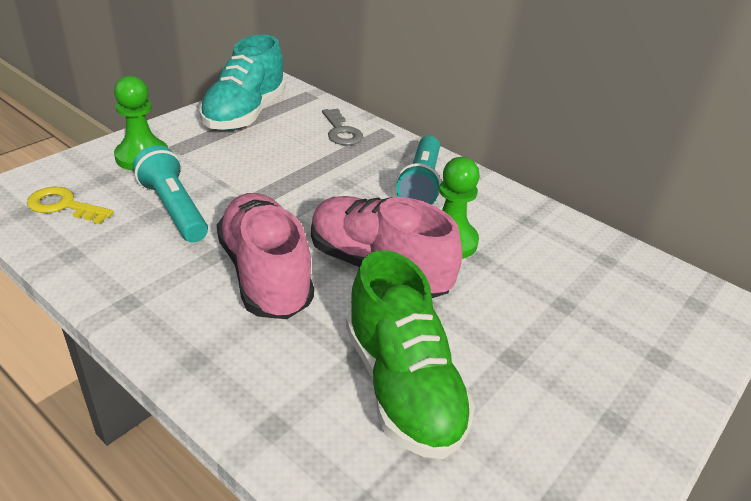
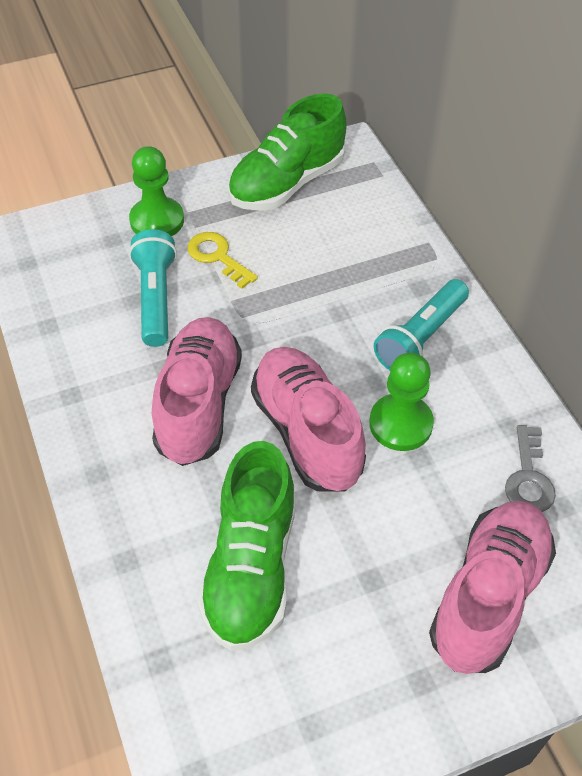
camera: 30 degrees right, 15 degrees up
(64, 206) = (64, 266): yellow key -> yellow key (217, 257)
(245, 114) = (286, 183): turquoise shoe -> green shoe
(341, 131) = (378, 237): grey key -> grey key (528, 477)
(609, 336) = (488, 596): none -> pink shoe

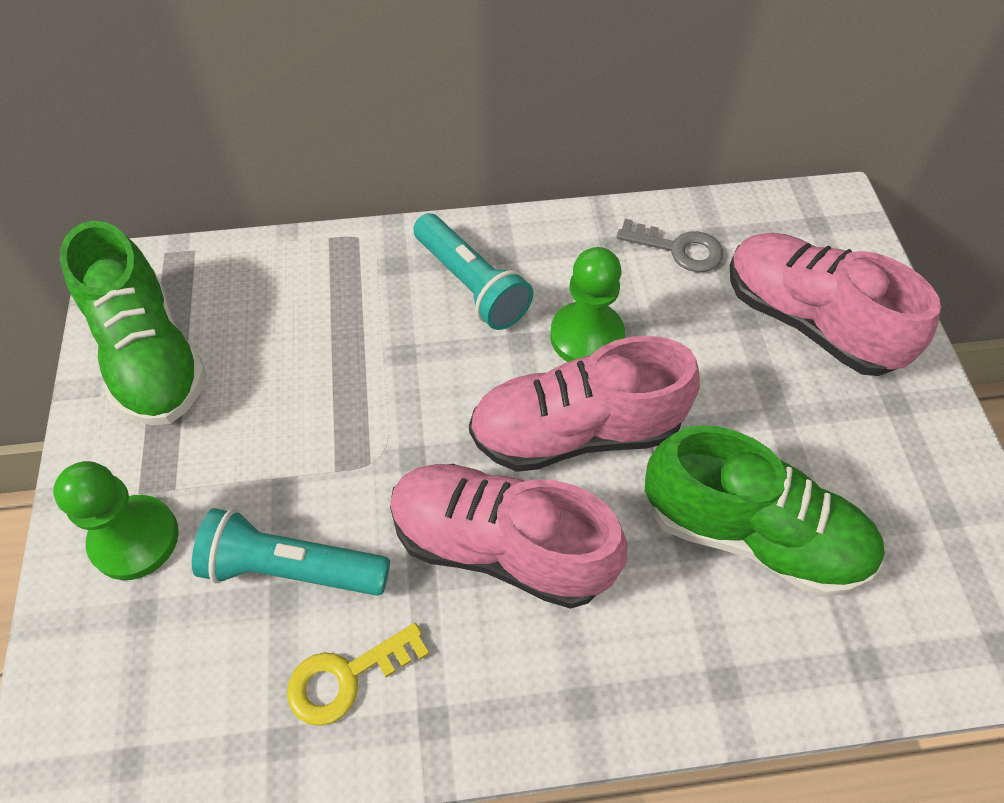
camera: 75 degrees left, 5 degrees up
(217, 257) = (248, 470): yellow key -> yellow key (346, 677)

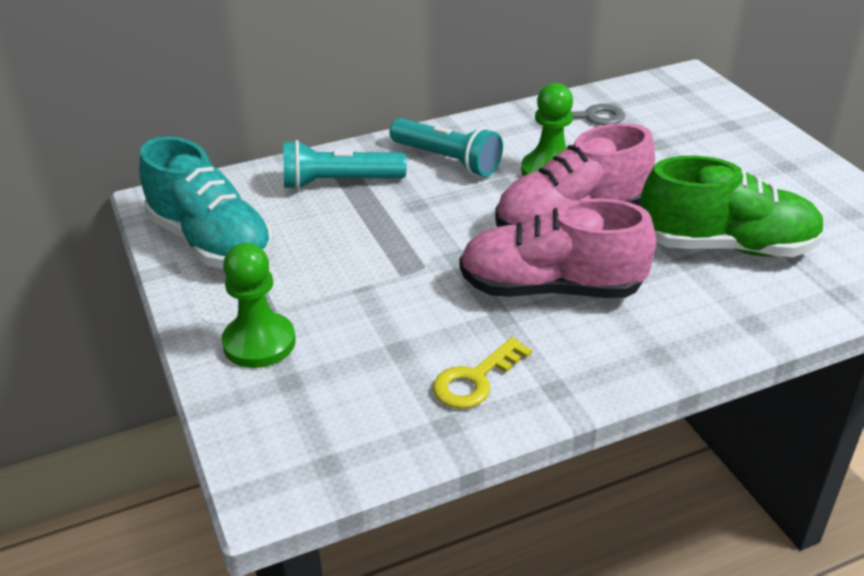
camera: 15 degrees left, 20 degrees down
(150, 356) = (211, 242): green shoe -> turquoise shoe
(292, 568) = (398, 332): turquoise flashlight -> turquoise flashlight (339, 182)
(808, 321) = (703, 137): pink shoe -> none

